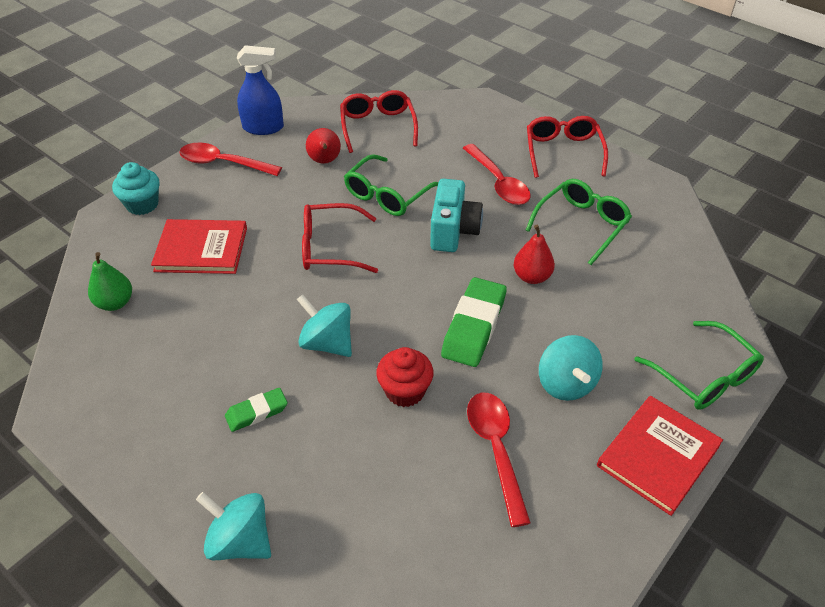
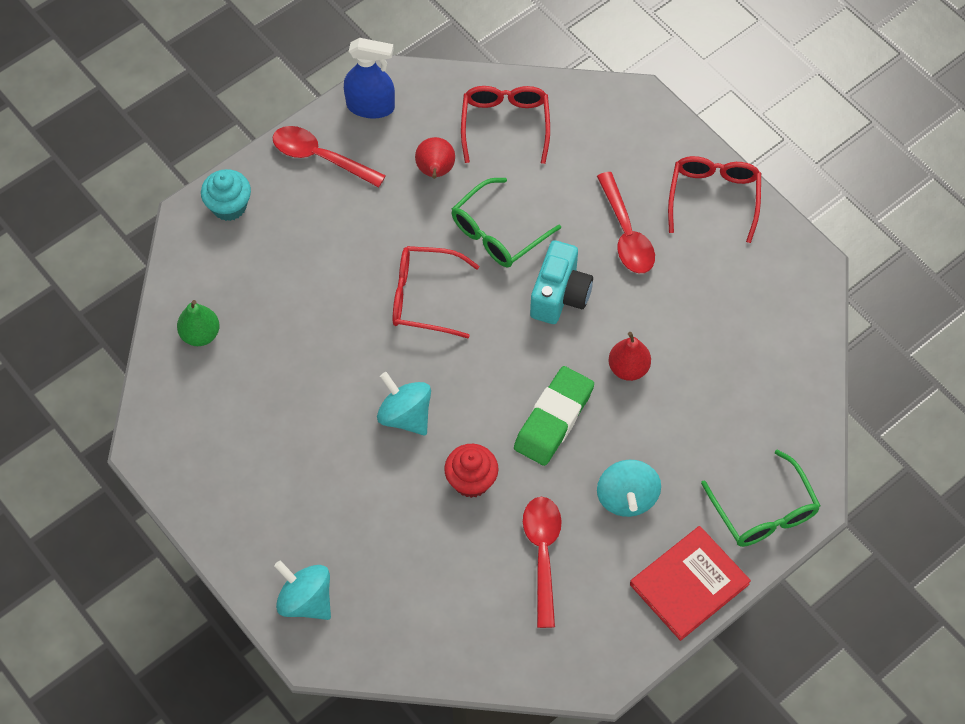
camera: 10 degrees right, 15 degrees up
(201, 249) = (289, 279): red book -> none
(256, 412) = (330, 480): green eraser -> none
(582, 225) = (702, 308): green glasses -> none

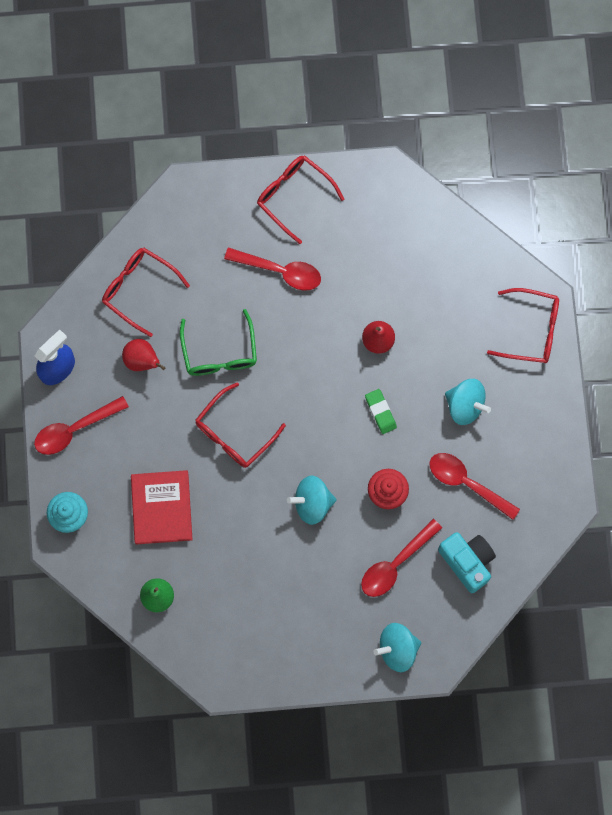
camera: 55 degrees left, 15 degrees up
(399, 538) = (395, 564): none -> red spoon
(553, 419) = (380, 412): green eraser -> green eraser, size x0.56
(560, 295) = (295, 346): turquoise camera -> turquoise camera (467, 561)
(689, 584) = (547, 409): red book -> red book (161, 508)
(764, 511) = (531, 330): green glasses -> red glasses

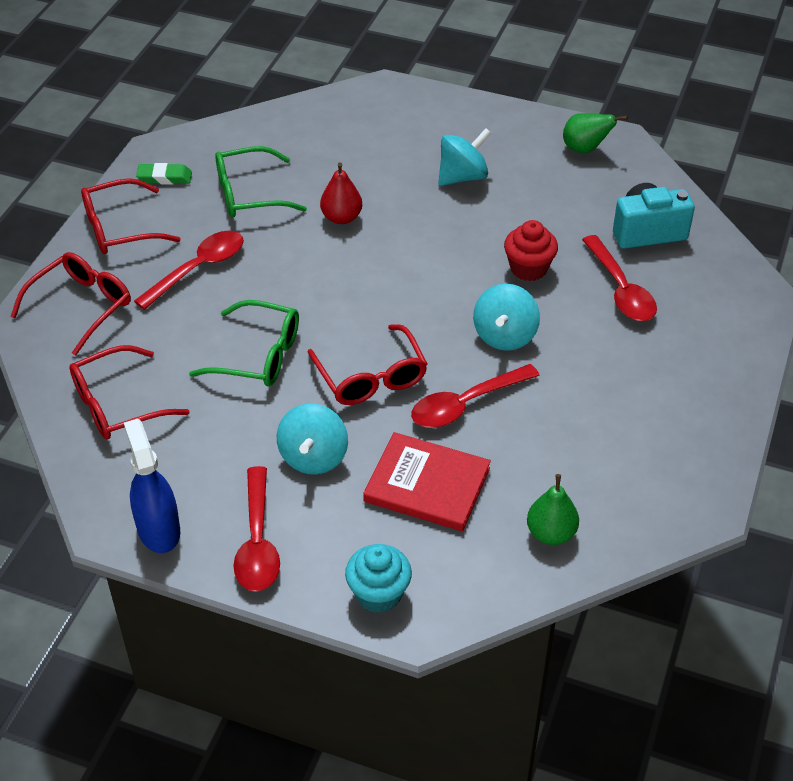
camera: 65 degrees left, 30 degrees down
(142, 360) = (214, 434): red pear -> none
(372, 264) = (249, 194): none -> green glasses
(380, 412) = (428, 243): green eraser -> green eraser (164, 177)
(397, 649) = (729, 322): turquoise spinning top -> turquoise spinning top (313, 457)
(466, 483) = (553, 203): red spoon -> red spoon (465, 404)
(531, 330) = (411, 106): red glasses -> red glasses (81, 306)
(543, 482) = (585, 149): none -> green pear

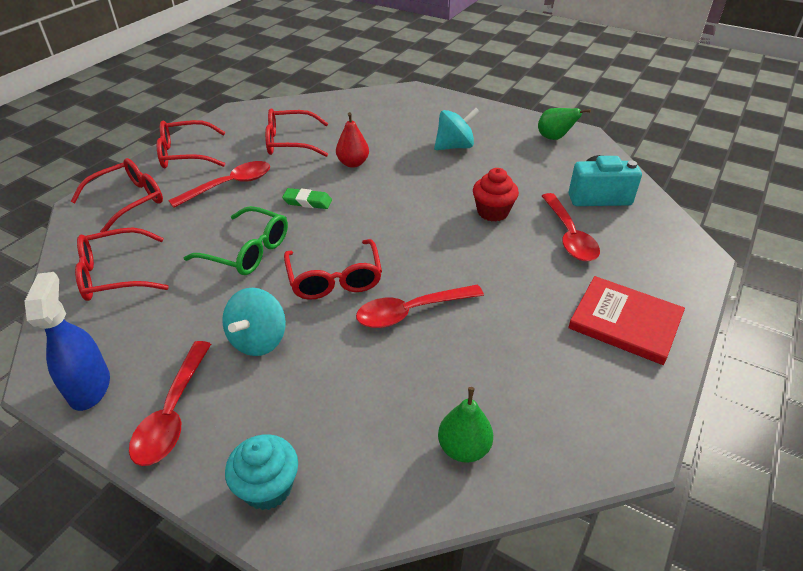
camera: 10 degrees right, 5 degrees down
(164, 177) = (234, 127): green eraser -> green eraser (307, 202)
(249, 194) = (290, 142): green glasses -> red glasses
(427, 485) = (353, 380): red book -> red book (625, 322)
(505, 336) = (460, 260): turquoise spinning top -> none

